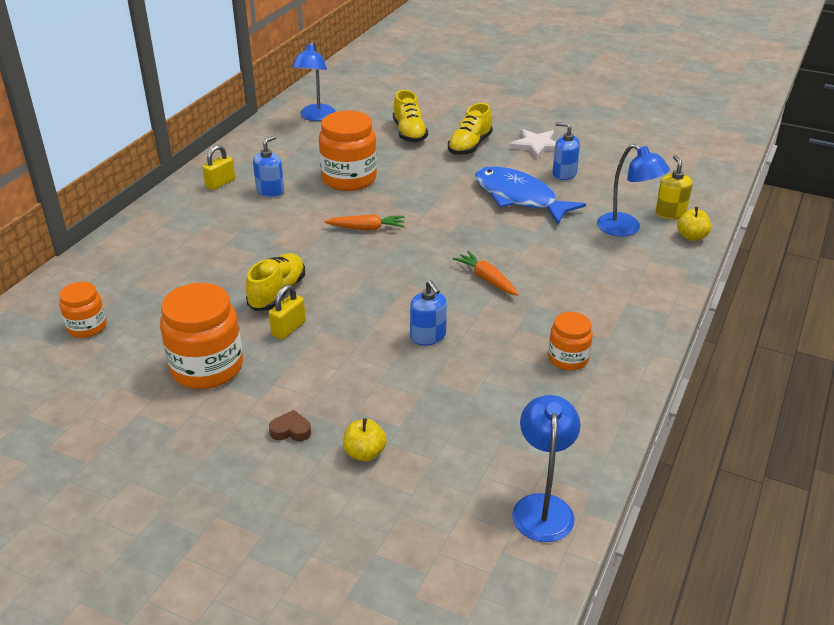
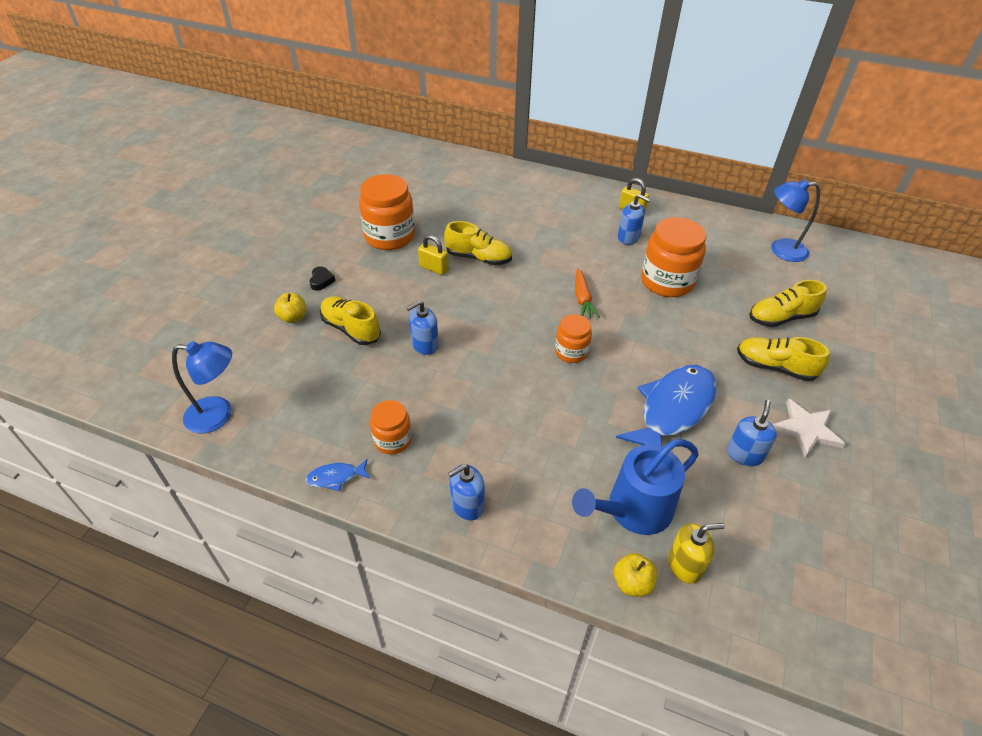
camera: 85 degrees right, 10 degrees up
(87, 327) = (433, 182): orange jar -> orange jar (571, 352)
(291, 430) = (321, 281): brown heart -> black heart
(394, 397) = (351, 329): none -> yellow shoe
(487, 279) = (512, 382): orange carrot -> none
(621, 397) = (336, 477): none -> blue fish
(626, 229) = (633, 510): blue lamp -> blue watering can
(638, 312) = (467, 505): none -> blue soap dispenser

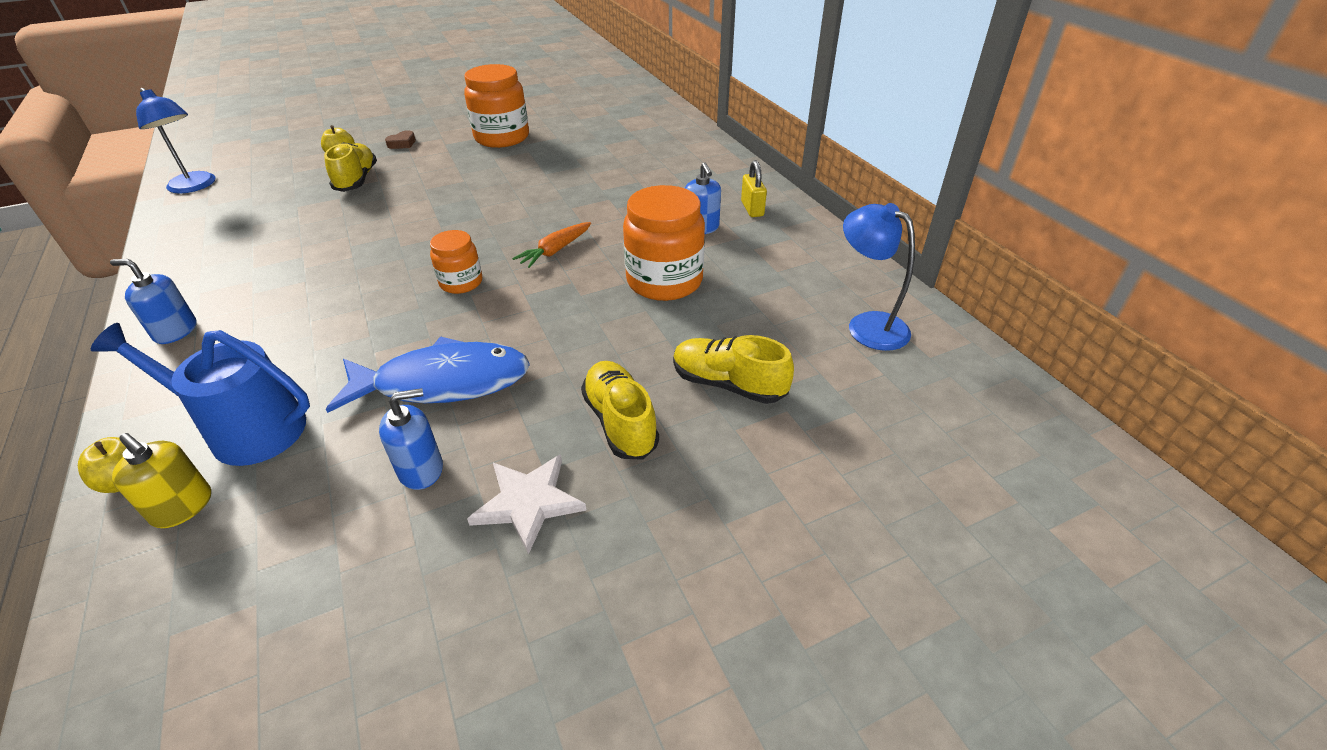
camera: 45 degrees right, 5 degrees down
(321, 281) = (402, 143): black heart -> brown heart
(336, 477) = (162, 259): blue fish -> none
(392, 440) = (232, 259): orange jar -> none
(424, 345) = (376, 215): blue soap dispenser -> none
(434, 268) = (488, 171): yellow padlock -> none
(478, 258) = (535, 180): yellow shoe -> none

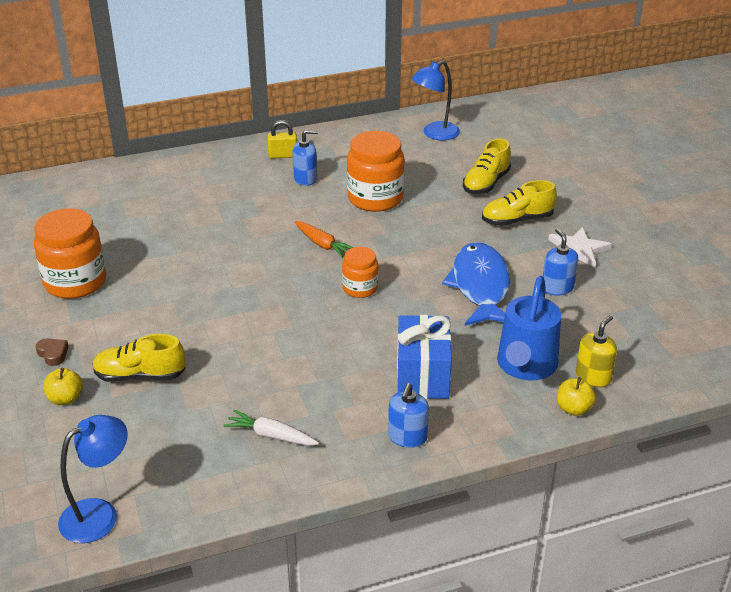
camera: 85 degrees left, 5 degrees down
(235, 249) = (271, 436): none -> white carrot
(274, 337) = (422, 376): none -> blue gift

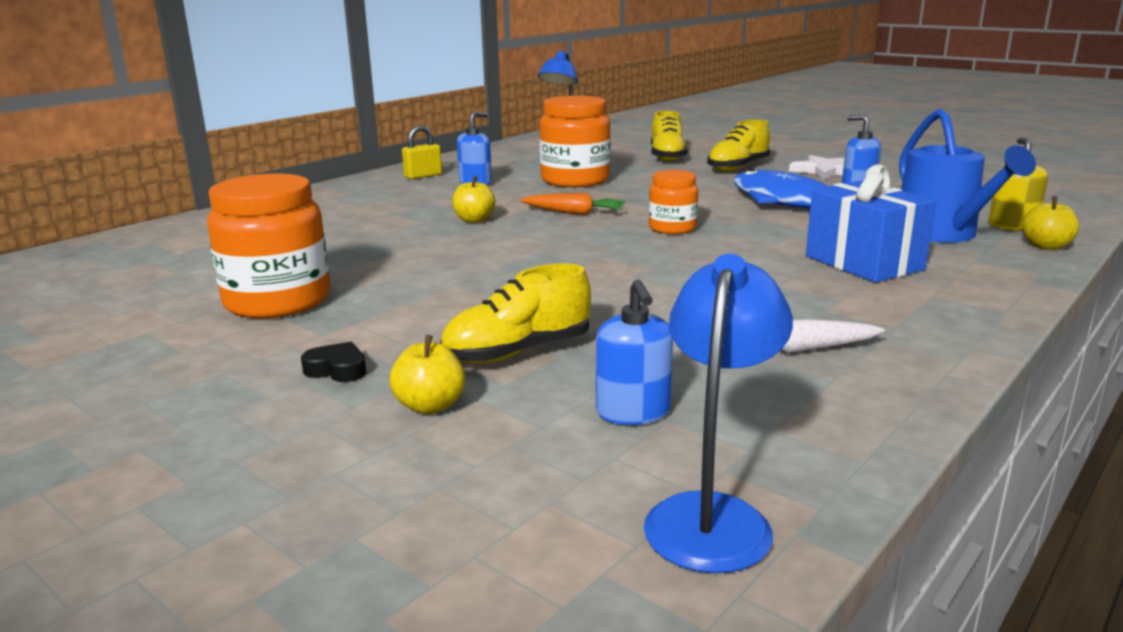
camera: 30 degrees left, 15 degrees down
(53, 354) = (337, 369): brown heart -> black heart
(253, 231) = (474, 220): none -> yellow apple
(407, 437) = (950, 305): blue soap dispenser -> blue soap dispenser (633, 412)

